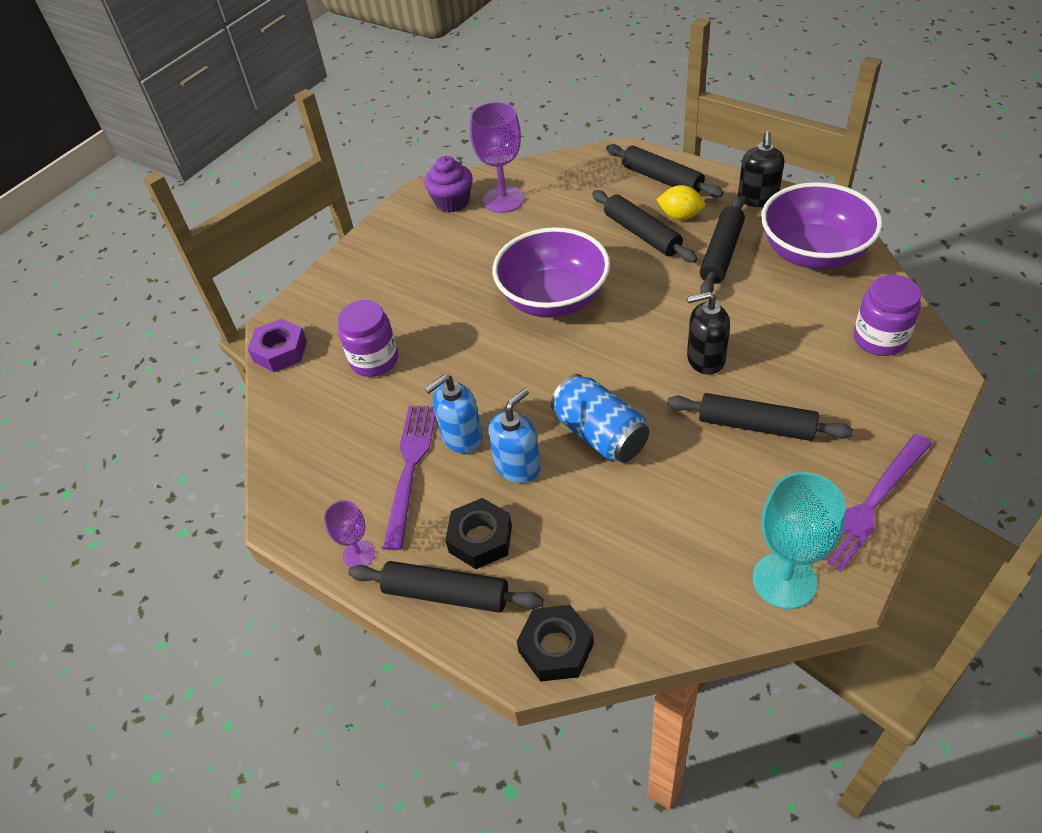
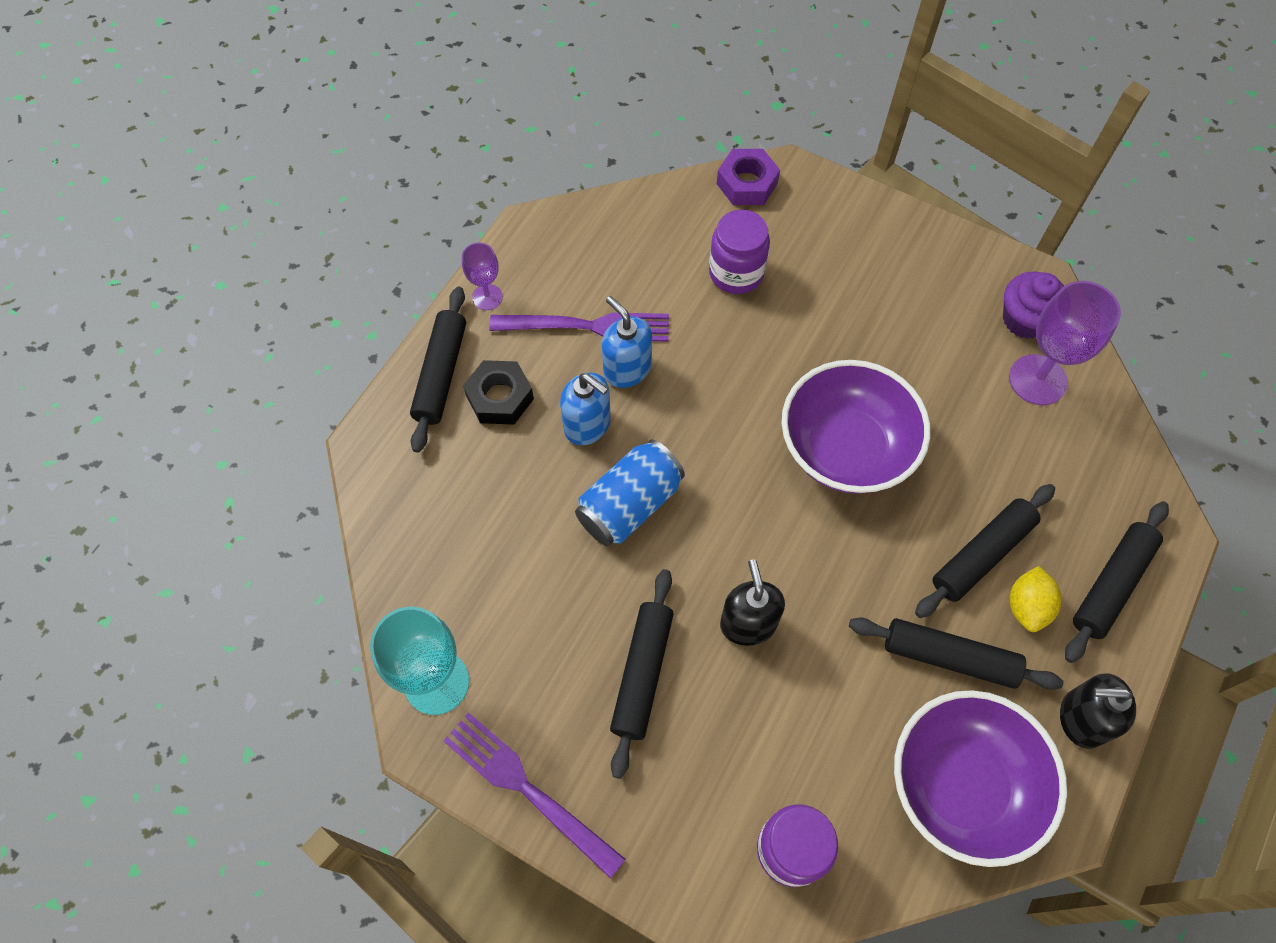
camera: 80 degrees right, 15 degrees up
(556, 648) = (379, 469): black nut -> none

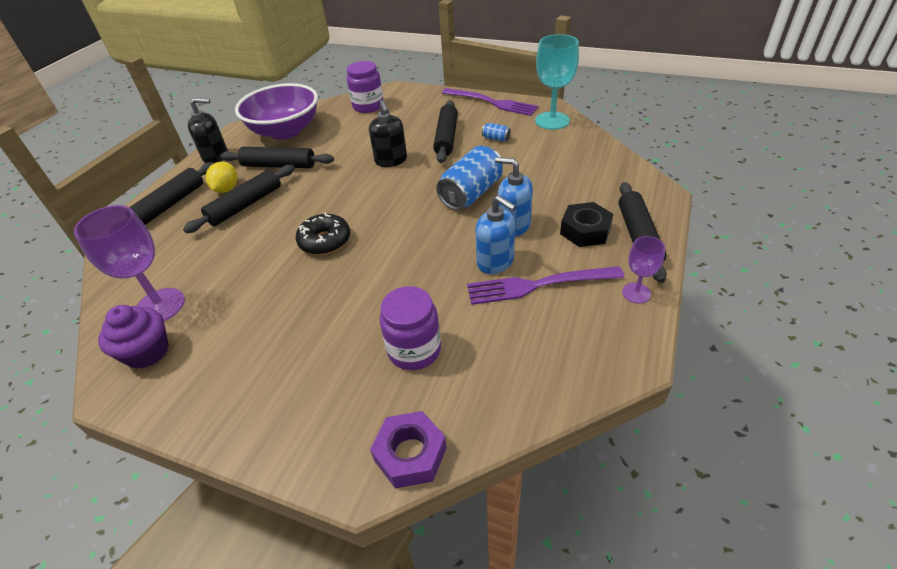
camera: 175 degrees right, 20 degrees down
(554, 647) = (496, 138): none -> blue can
(845, 449) = (325, 241): purple bowl -> black donut

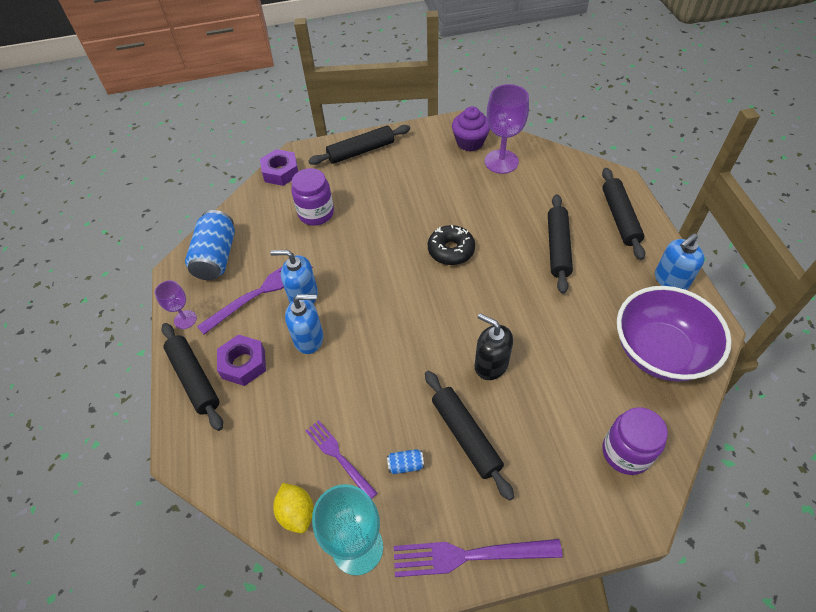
camera: 145 degrees right, 10 degrees up
(216, 157) = (671, 280): black soap dispenser -> blue soap dispenser
(226, 189) = (599, 253): yellow lemon -> yellow lemon (297, 513)
(279, 165) = (593, 301): black rolling pin -> black rolling pin (361, 151)
(471, 193) = (372, 359): blue can -> blue can (216, 257)
(538, 155) = (338, 456): none -> purple fork
(585, 230) = (243, 364): black nut -> purple nut

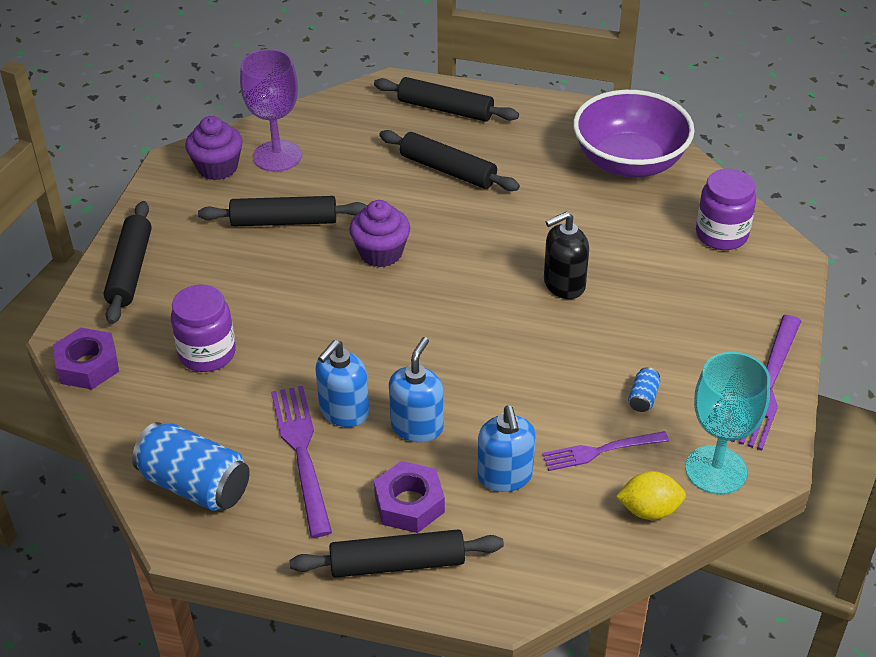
camera: 65 degrees left, 10 degrees down
(185, 319) = (286, 550): purple goblet -> none
(451, 250) = (381, 253): black donut -> purple cupcake
(466, 436) = (637, 338): black rolling pin -> black rolling pin (284, 221)
(671, 280) = (553, 115): blue soap dispenser -> blue soap dispenser (505, 476)

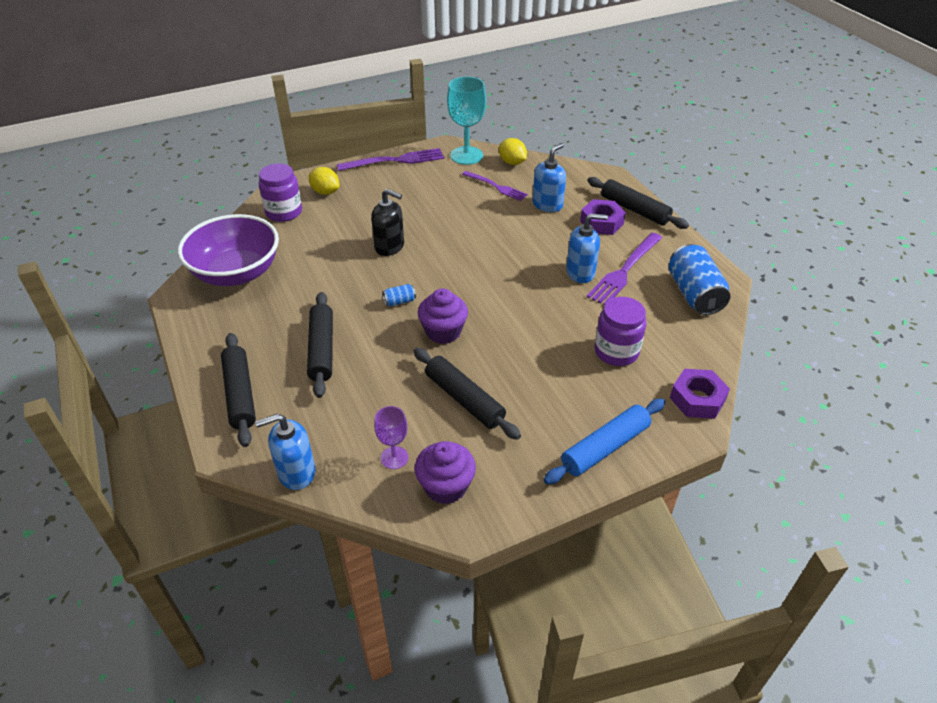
camera: 130 degrees left, 0 degrees up
(130, 270) = (605, 447): black rolling pin -> blue rolling pin
(277, 156) = (394, 457): purple goblet -> purple goblet, size x0.55
(417, 426) = (556, 244): blue soap dispenser -> blue soap dispenser (296, 472)
(643, 398) = (446, 189): blue can -> blue can (399, 301)
(739, 285) = (325, 192): none -> yellow lemon

